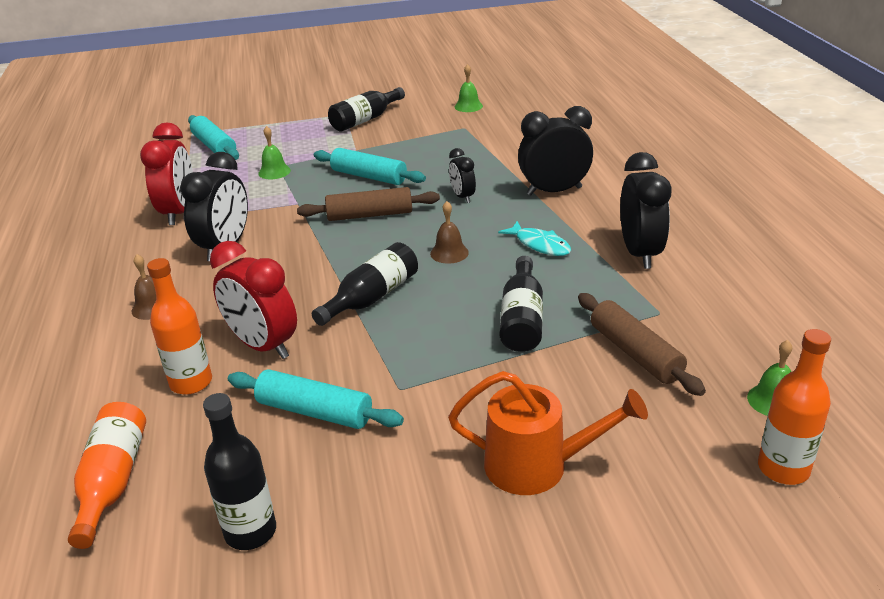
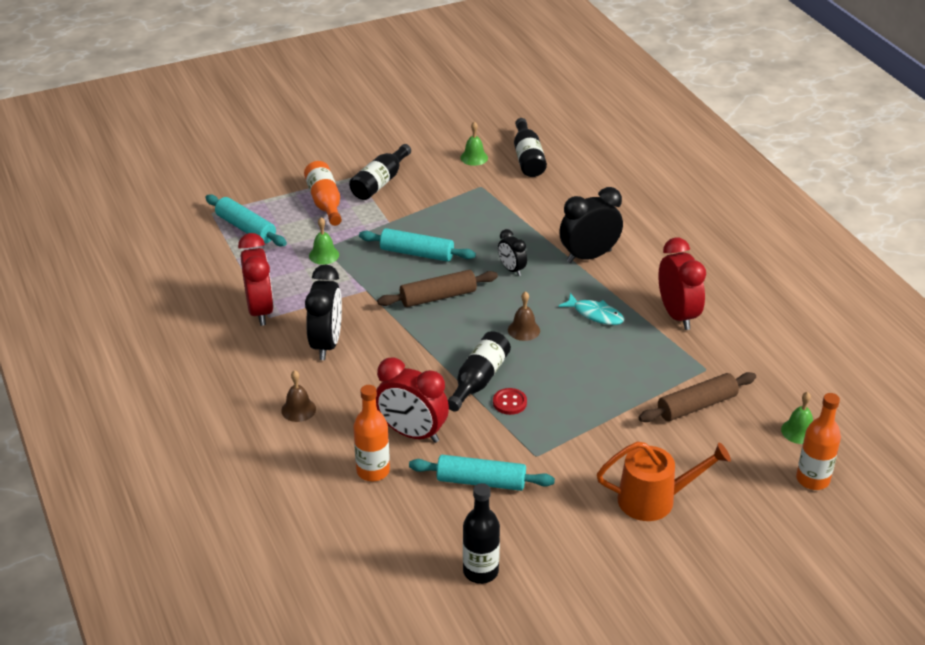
camera: 15 degrees left, 5 degrees up
(113, 482) = (361, 553): orange bottle -> orange bottle (325, 202)
(396, 325) = (509, 402): none -> red button
(522, 319) = (605, 386): black bottle -> black bottle (527, 158)
(635, 353) = (697, 406): brown rolling pin -> brown rolling pin turned 75 degrees counterclockwise
(640, 253) = (677, 315): black clock -> red clock

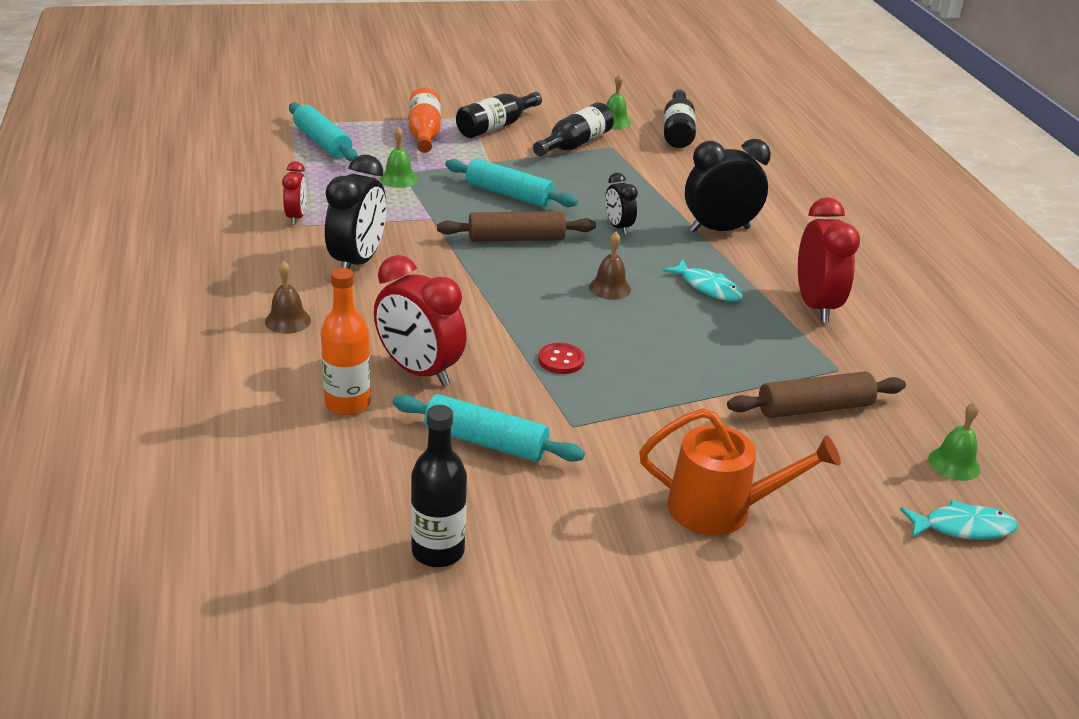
camera: 10 degrees right, 5 degrees down
(260, 310) = (296, 217): red clock -> red clock, size x0.55
(479, 380) = (530, 329): black bottle -> black bottle (575, 144)
(812, 479) = (963, 527): orange bottle -> turquoise fish

